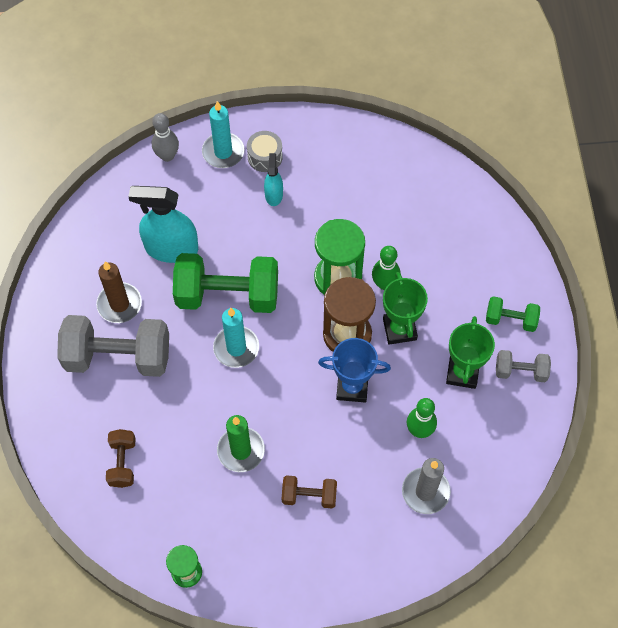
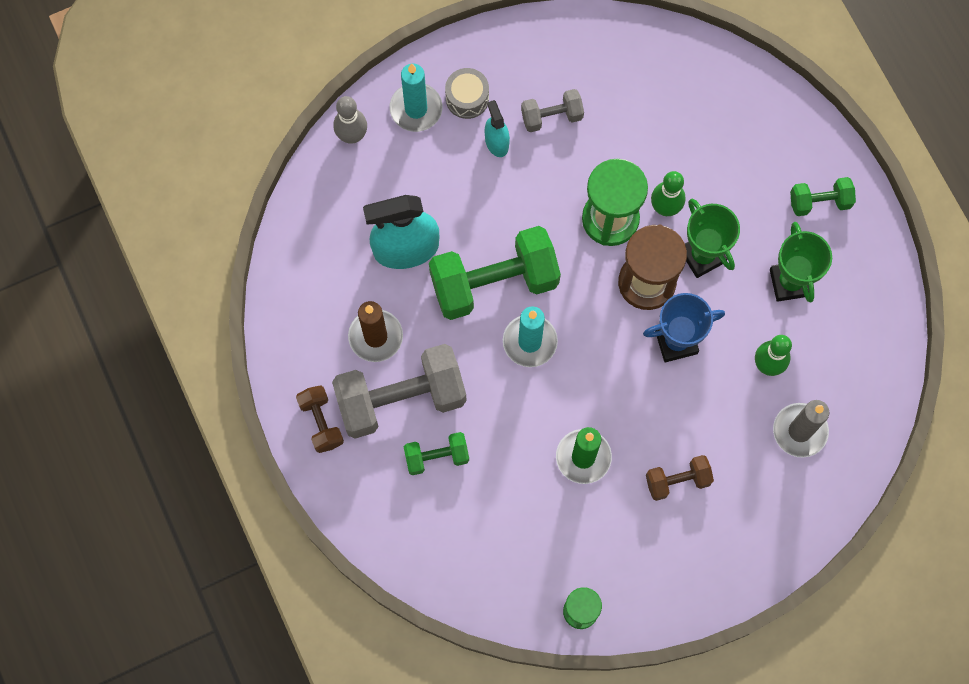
camera: 20 degrees left, 10 degrees up
(122, 462) = (459, 517): brown dumbbell -> brown dumbbell (321, 422)
(126, 410) = (436, 456): none -> green dumbbell
(520, 371) = (851, 258): grey dumbbell -> grey dumbbell (551, 116)

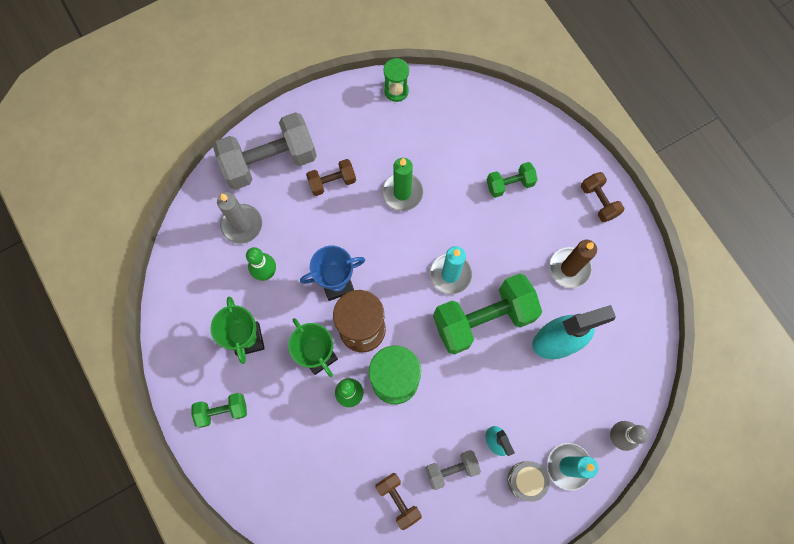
camera: 175 degrees right, 0 degrees up
(401, 399) = (542, 223): grey dumbbell -> grey dumbbell (269, 161)
(616, 90) = (398, 500): none -> brown dumbbell

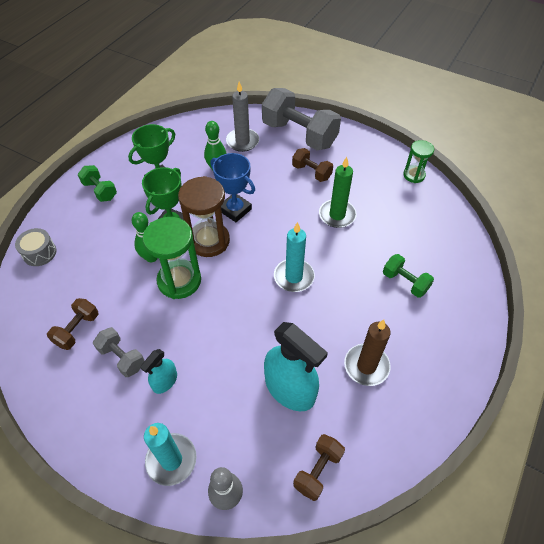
camera: 60 degrees right, 20 degrees down
(483, 319) = (271, 319): green dumbbell -> none
(526, 480) = (139, 426): grey drum -> grey drum (39, 253)
(598, 201) = (450, 360): brown dumbbell -> brown dumbbell (318, 470)

